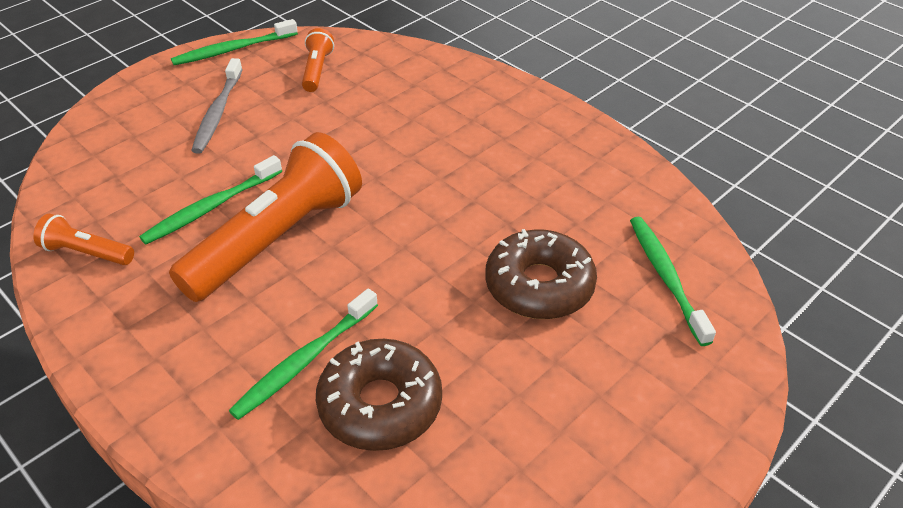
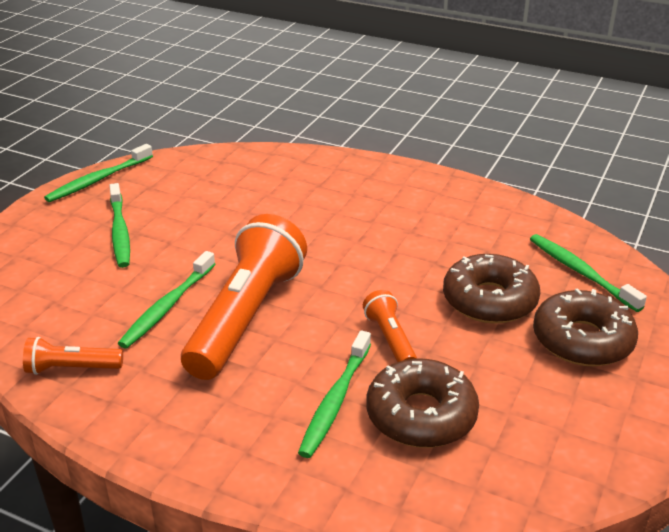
camera: 20 degrees left, 10 degrees down
(218, 113) = (120, 232): grey toothbrush -> green toothbrush
(317, 70) = (190, 182): orange flashlight -> orange flashlight (390, 339)
(614, 364) = (582, 340): none -> brown donut

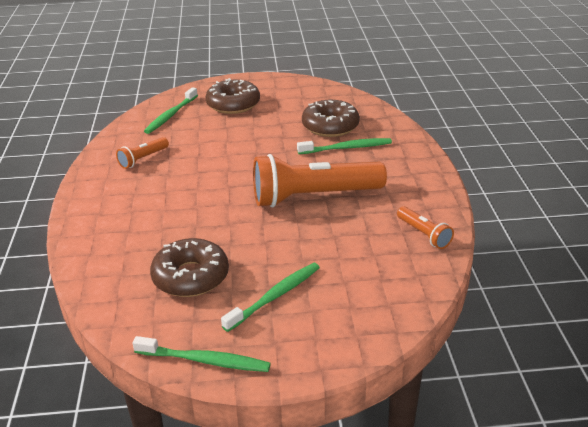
camera: 120 degrees left, 0 degrees up
(167, 307) = (335, 228): green toothbrush -> none
(390, 339) = (285, 148): orange flashlight -> orange flashlight (143, 159)
(489, 300) = (222, 132): brown donut -> brown donut (191, 276)

